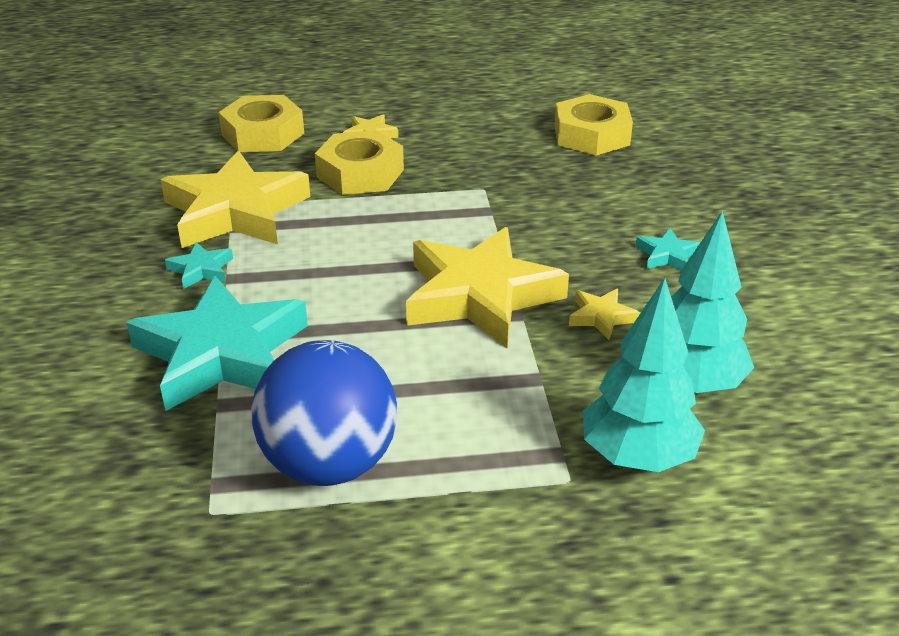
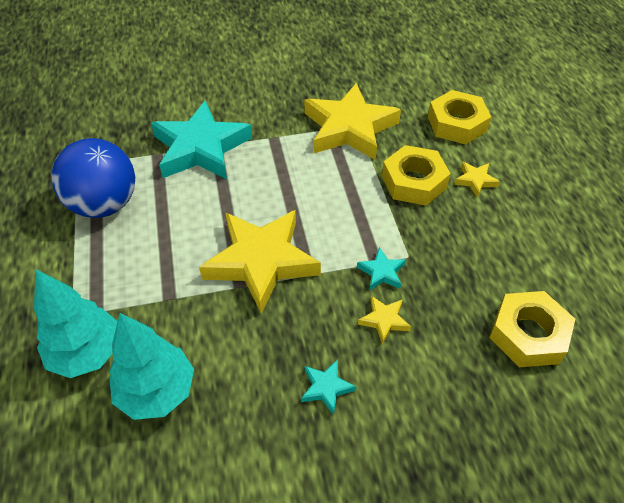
camera: 85 degrees right, 15 degrees up
(201, 269) = (282, 125): turquoise star -> turquoise star (382, 272)
(601, 317) = (237, 336): yellow star -> yellow star (384, 320)

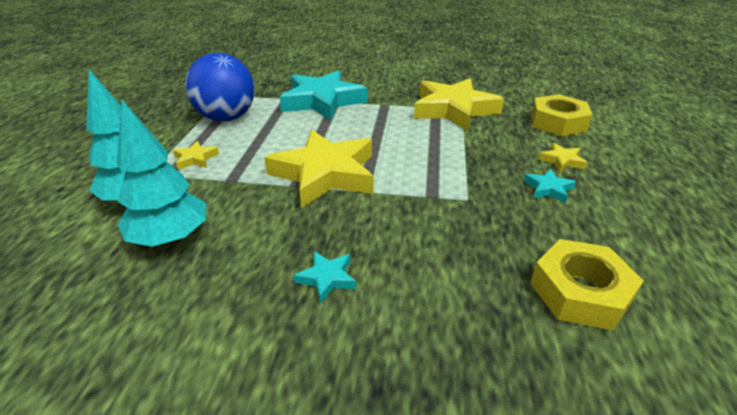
camera: 20 degrees right, 15 degrees down
(382, 272) = (434, 204): turquoise star -> turquoise star (548, 189)
(384, 320) = (417, 240): yellow star -> yellow star (195, 158)
(414, 182) = (498, 150): yellow nut -> none

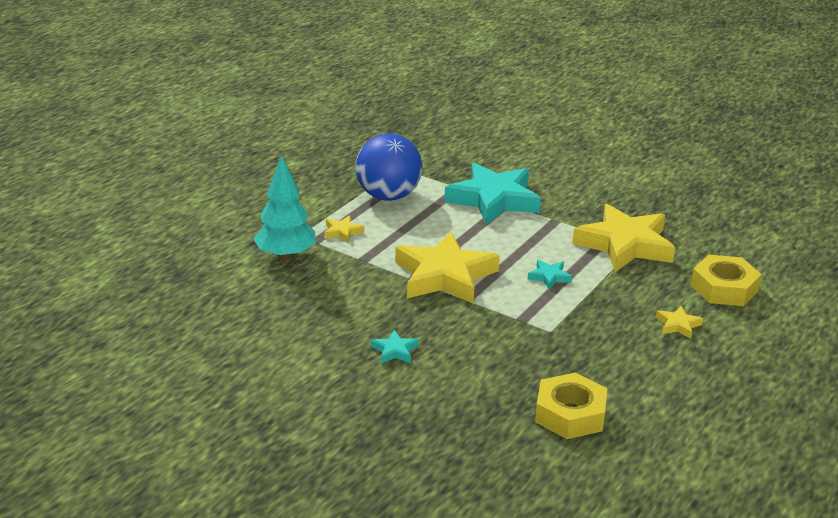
camera: 25 degrees right, 5 degrees down
(171, 239) = (299, 293): turquoise tree -> none
(548, 189) = (633, 344): turquoise star -> turquoise star (549, 277)

